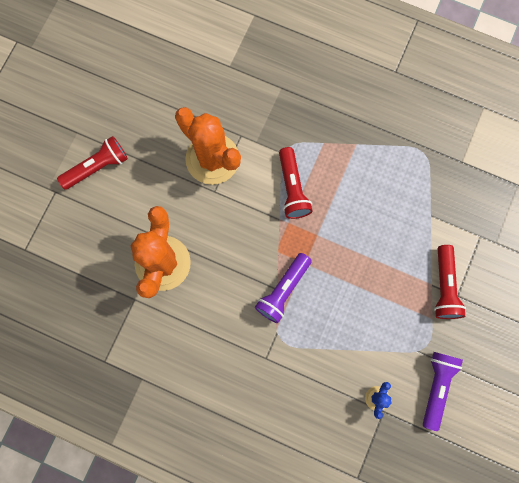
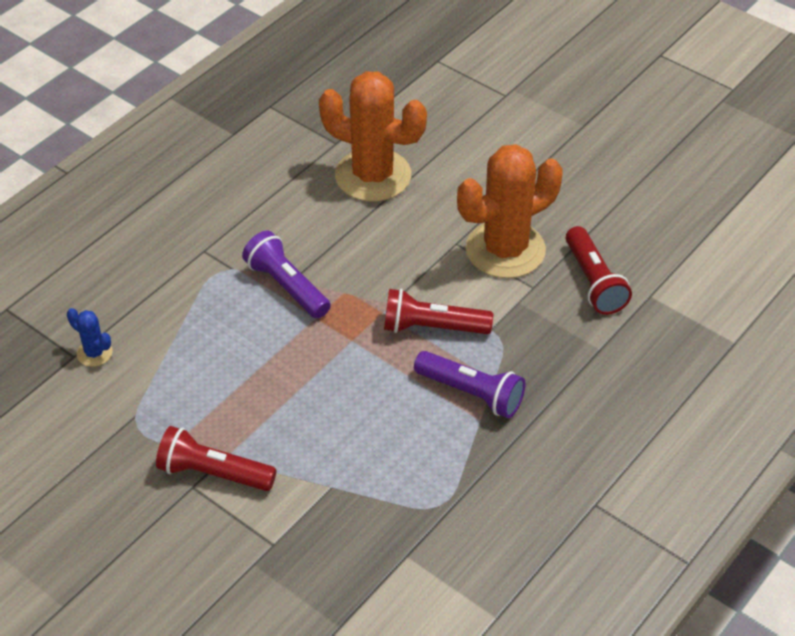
camera: 105 degrees right, 30 degrees down
(97, 167) = (527, 136): red flashlight -> red flashlight (593, 282)
(436, 387) = (75, 424): purple flashlight -> purple flashlight (471, 393)

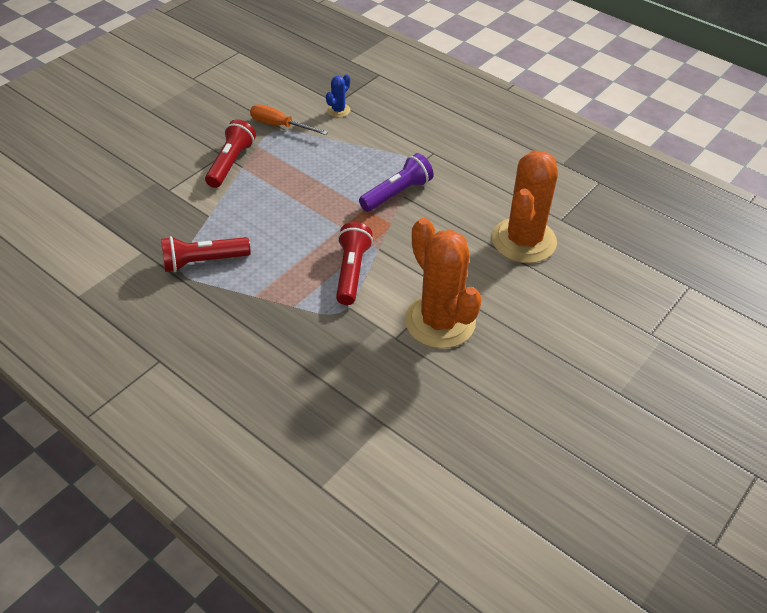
camera: 90 degrees right, 0 degrees up
(125, 421) = (280, 125): none -> orange screwdriver
(471, 393) = (281, 292): purple flashlight -> none
(593, 282) = (401, 381): red flashlight -> red flashlight (203, 261)

